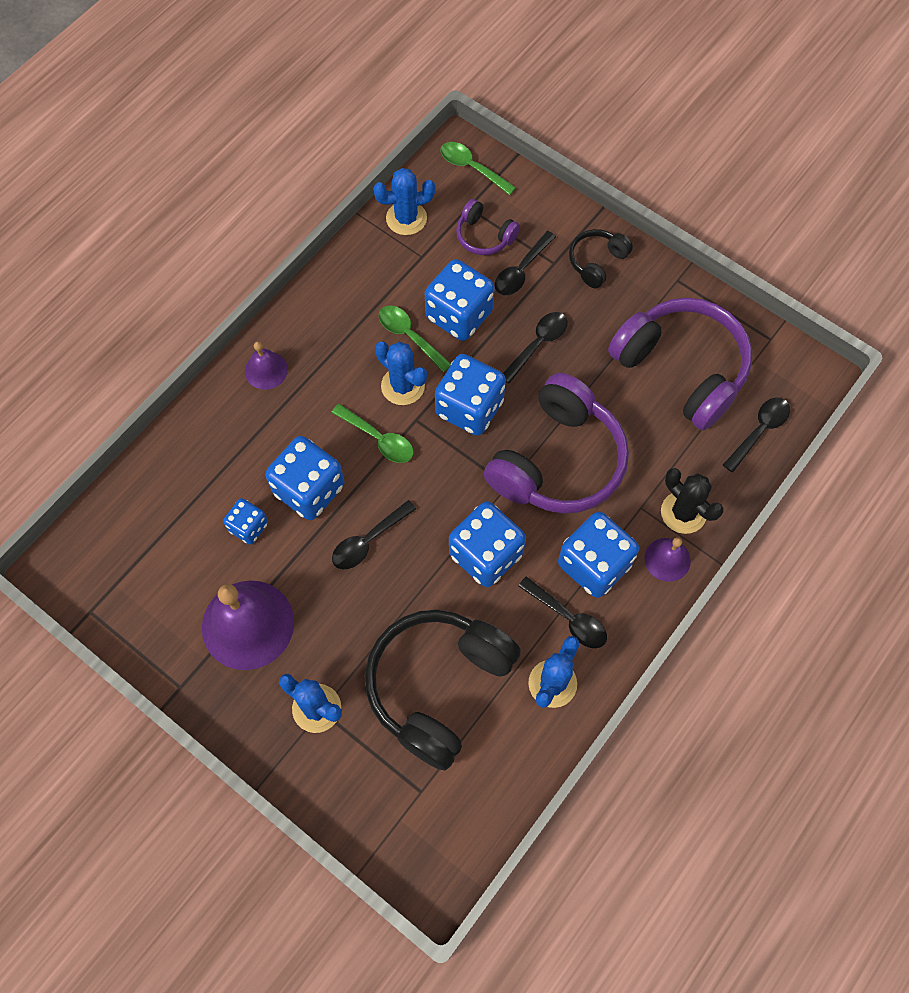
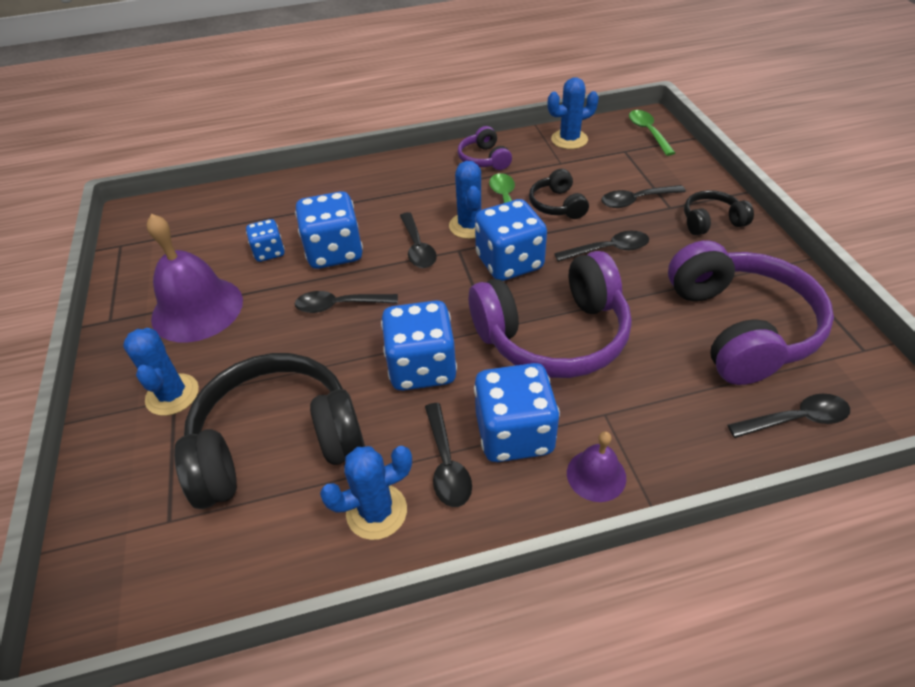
camera: 40 degrees right, 20 degrees down
(266, 370) = (383, 175): purple bell -> none
(378, 439) = (417, 247): green spoon -> black spoon
(406, 218) = (569, 139): blue cactus -> blue cactus turned 45 degrees counterclockwise
(459, 315) = (557, 205): blue dice -> black headphones
(484, 236) = (623, 170): purple headphones -> purple headphones (484, 159)
(683, 512) = (648, 443): black cactus -> none

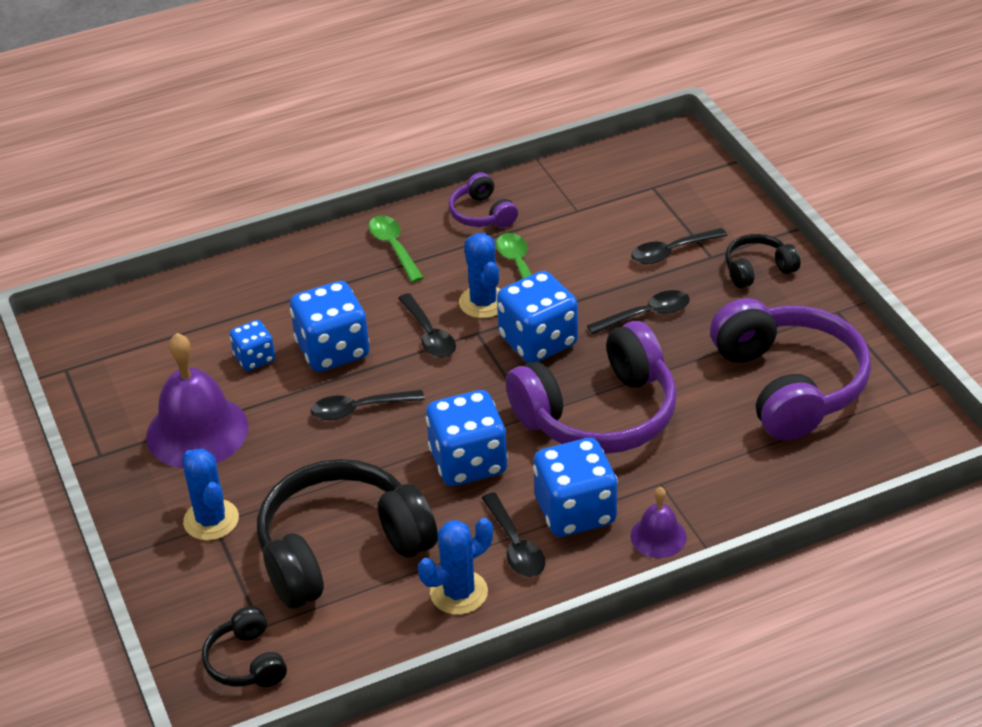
camera: 10 degrees left, 5 degrees down
(557, 205) = (581, 266): black headphones -> black headphones (246, 661)
(569, 139) = (583, 177): blue cactus -> none
(648, 132) = (678, 158): green spoon -> green spoon (394, 247)
(795, 419) = (841, 465): black spoon -> none

